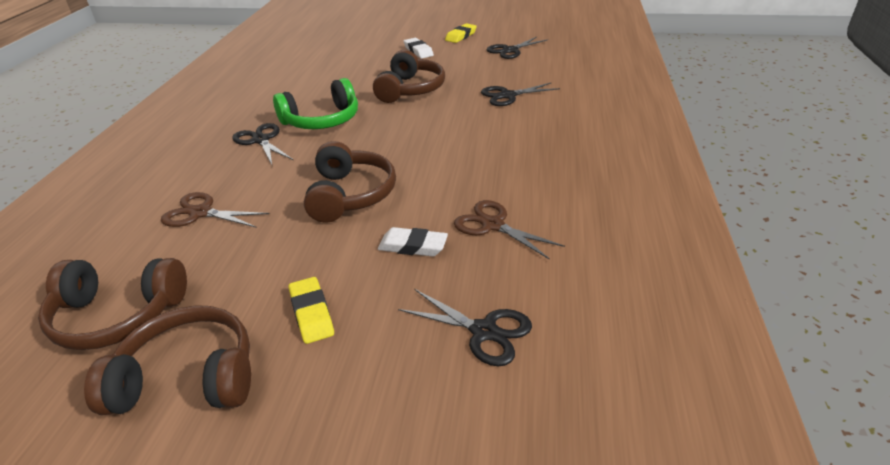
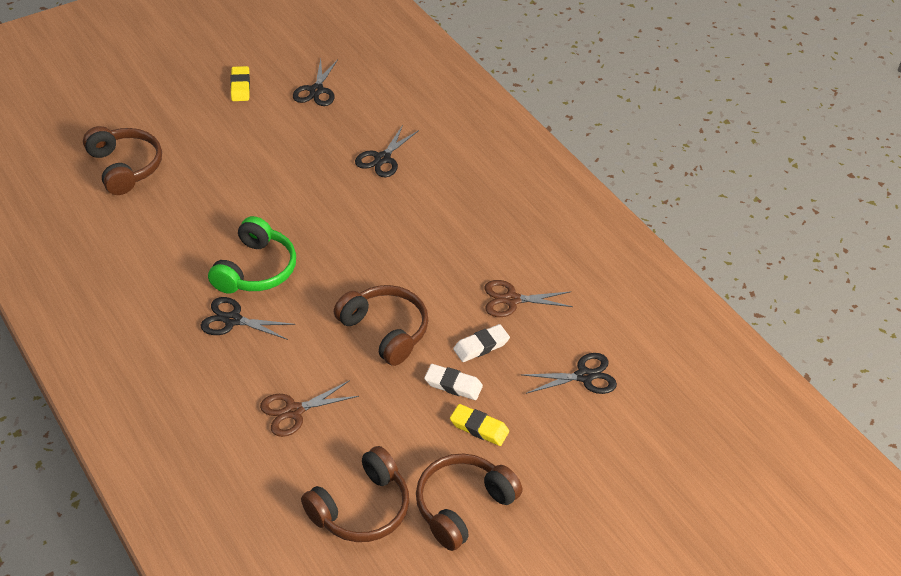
camera: 45 degrees left, 10 degrees up
(410, 89) = (286, 191): brown headphones -> brown headphones (125, 167)
(418, 51) = (224, 131): white eraser -> white eraser (453, 385)

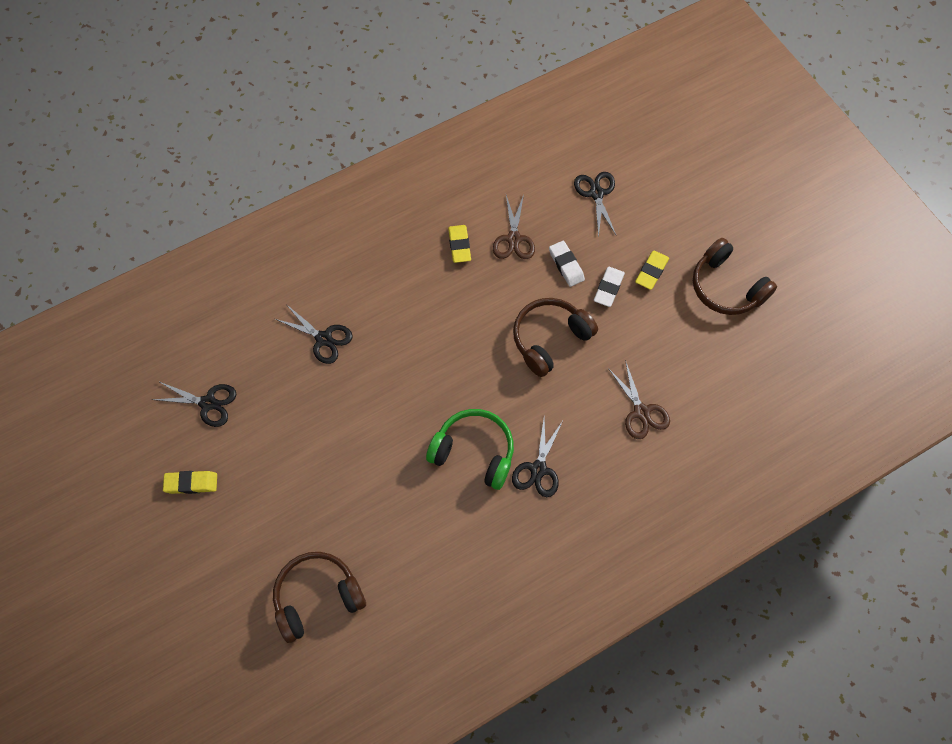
camera: 85 degrees left, 20 degrees up
(361, 508) = (734, 359): brown headphones -> none
(498, 255) = (459, 245): none -> yellow eraser

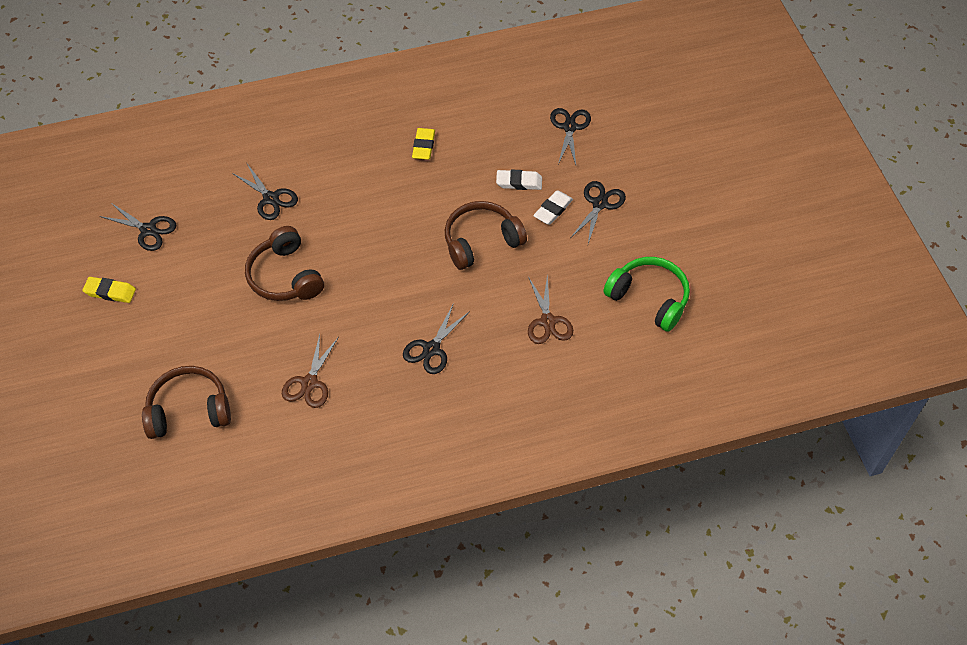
camera: 15 degrees right, 10 degrees down
(474, 452) = (376, 321): green headphones -> green headphones (649, 298)
(513, 239) = (477, 150): brown scissors -> brown scissors (309, 383)
(566, 265) = (519, 182): white eraser -> white eraser turned 75 degrees counterclockwise
(651, 272) = (600, 204): yellow eraser -> black scissors
(726, 287) = (669, 231): brown headphones -> brown headphones (285, 276)

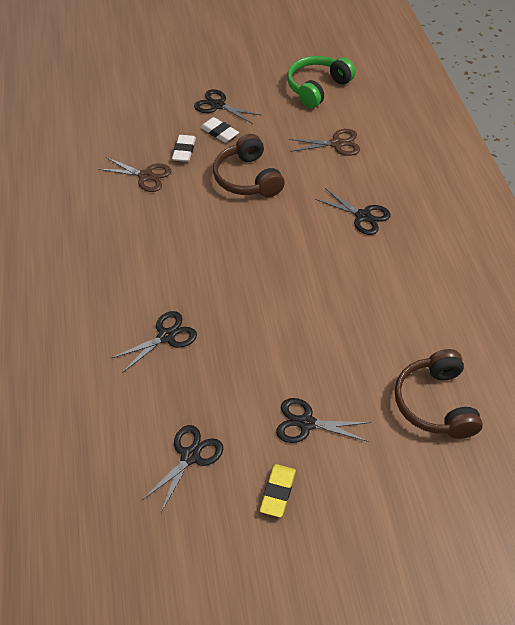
camera: 85 degrees left, 5 degrees down
(285, 276) = (272, 323): brown headphones -> none
(309, 383) = (400, 303): brown scissors -> brown scissors (146, 176)
(424, 146) = (124, 212): yellow eraser -> none
(569, 127) = (128, 116): black scissors -> black scissors (306, 423)

